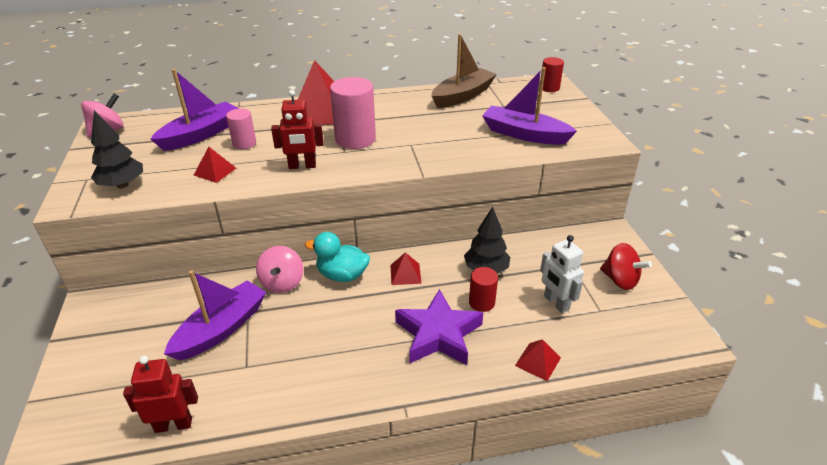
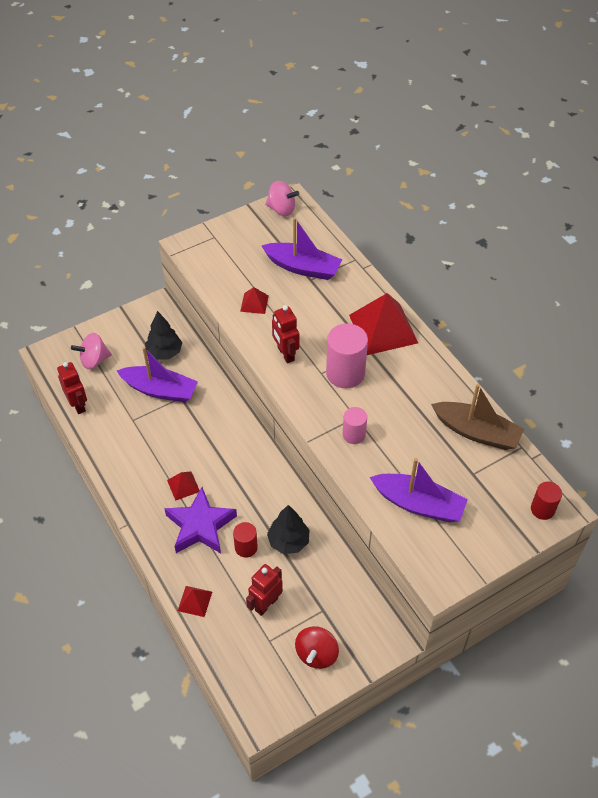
camera: 70 degrees right, 15 degrees up
(122, 185) = (215, 260): black tree -> black tree (164, 352)
(244, 143) = (302, 301): pink cylinder -> pink cylinder (354, 435)
(282, 283) = (218, 405): pink spinning top -> pink spinning top (94, 360)
(342, 275) = (241, 440): turquoise duck -> none
(405, 274) = (259, 483): red pyramid -> red pyramid (183, 485)
(524, 134) = (418, 504): purple boat -> purple boat turned 105 degrees clockwise
(556, 303) = (266, 604): white robot -> red robot

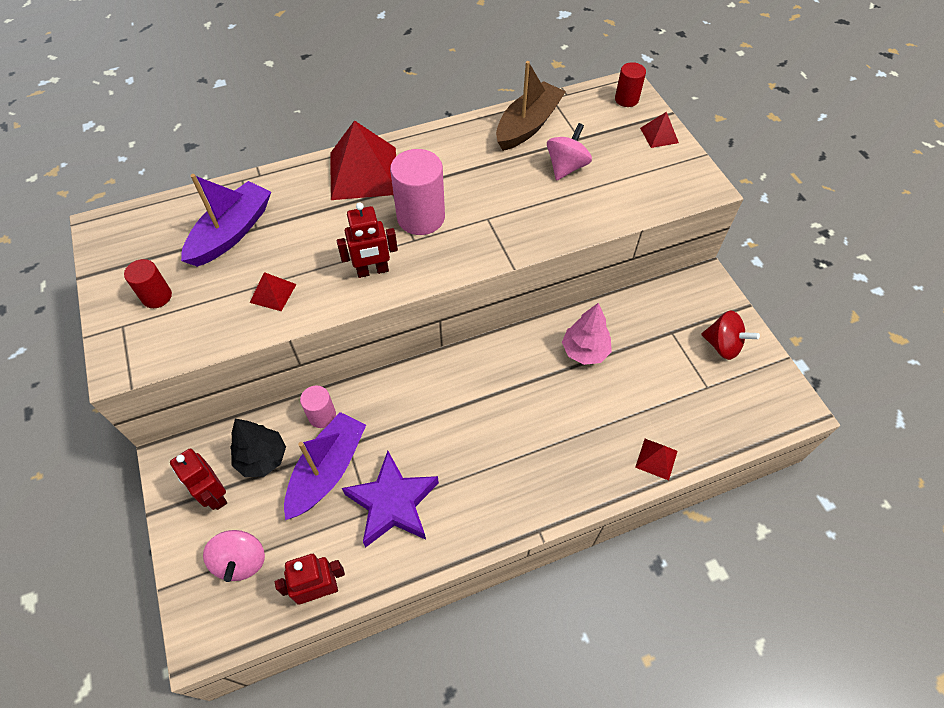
camera: 80 degrees left, 5 degrees up
(183, 485) = (491, 455): red pyramid -> red pyramid (659, 135)
(200, 526) = (553, 441): purple star -> purple star (393, 503)
(246, 547) = (588, 395): red cylinder -> red cylinder (157, 296)
(266, 604) = (663, 384): red robot -> red robot (214, 495)
(281, 209) = (111, 240): pink spinning top -> pink spinning top (566, 167)
(288, 541) = (585, 351): black tree -> pink tree
(354, 435) = (512, 224): pink cylinder -> pink cylinder (322, 416)
(418, 504) = (612, 185): purple boat -> none

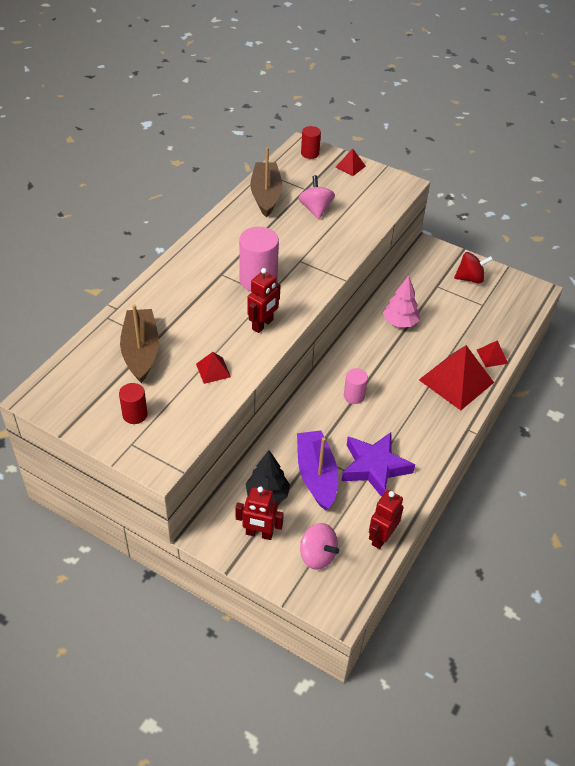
camera: 40 degrees left, 10 degrees down
(232, 232) = (141, 351): purple boat -> brown boat
(322, 416) = (279, 448): pink cylinder -> pink cylinder (354, 396)
(363, 173) = (190, 272): red pyramid -> red pyramid (456, 381)

